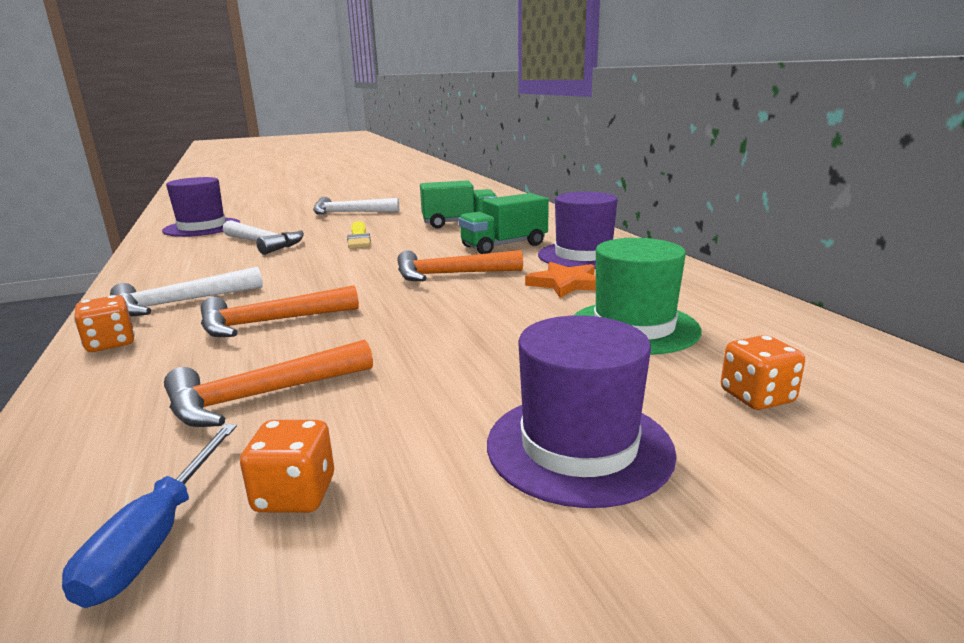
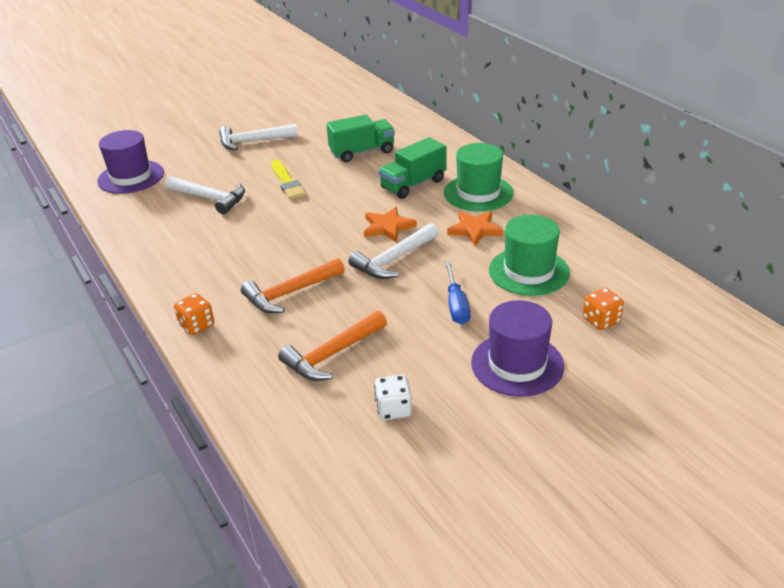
camera: 10 degrees left, 15 degrees up
(156, 537) = (345, 438): blue screwdriver -> blue screwdriver (456, 305)
(180, 303) = (207, 280): white hammer -> white hammer (393, 260)
(295, 495) = (393, 409): orange dice -> white dice
(450, 275) = (388, 227): orange hammer -> orange star
(583, 255) = (478, 193): purple hat -> green hat

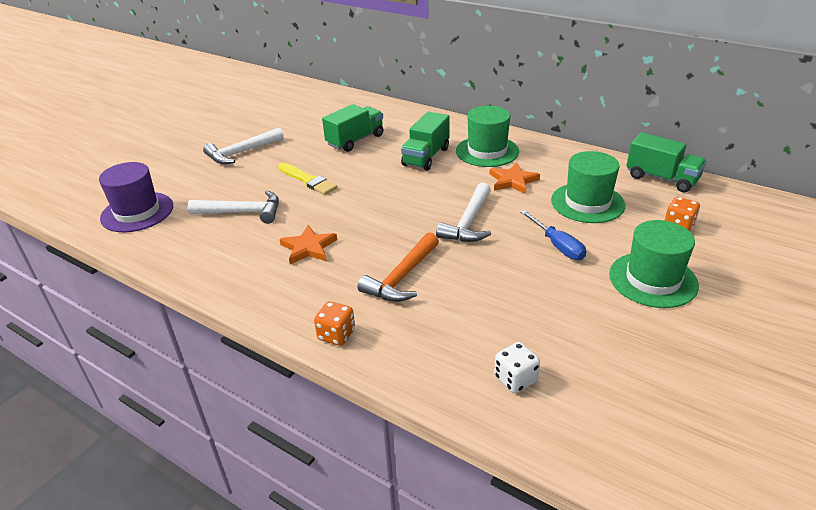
camera: 25 degrees left, 0 degrees up
(332, 354) = (493, 321): orange hammer -> none
(388, 227) = (437, 197): orange star -> orange star (308, 248)
(393, 409) = (593, 352): white dice -> white dice (515, 379)
(517, 364) = (653, 279): purple hat -> green hat
(636, 267) = (661, 178): none -> green truck

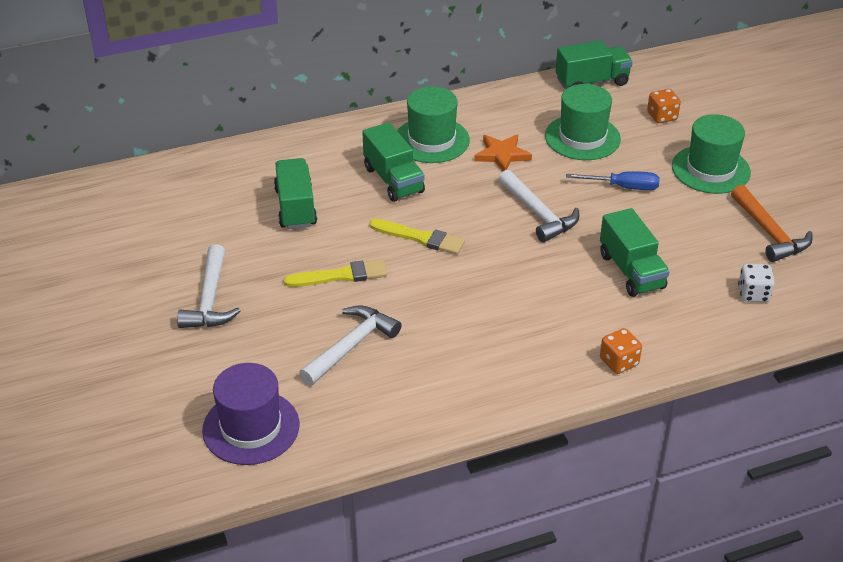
camera: 55 degrees left, 5 degrees up
(308, 248) = (471, 326): orange star -> none
(379, 190) = (420, 238): none -> yellow brush
(402, 277) = (578, 290): orange hammer -> orange hammer (769, 233)
(458, 293) = (631, 271): none -> green truck

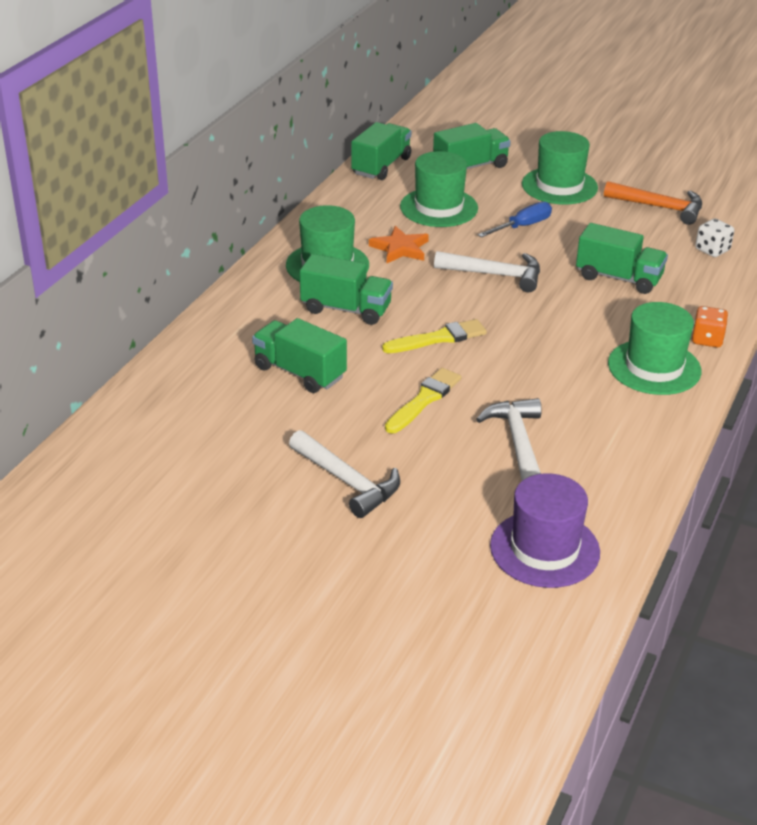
camera: 45 degrees left, 5 degrees down
(539, 356) = (654, 367): none -> green hat
(662, 116) = (470, 167): orange dice -> green truck

